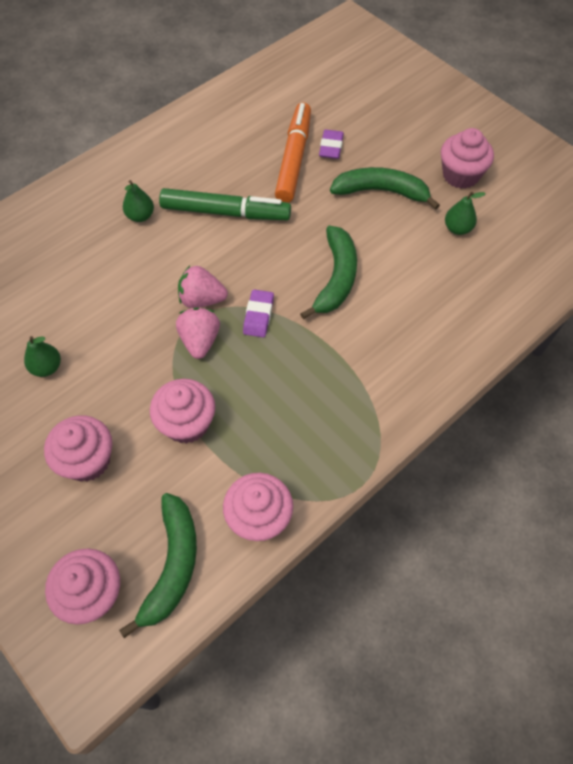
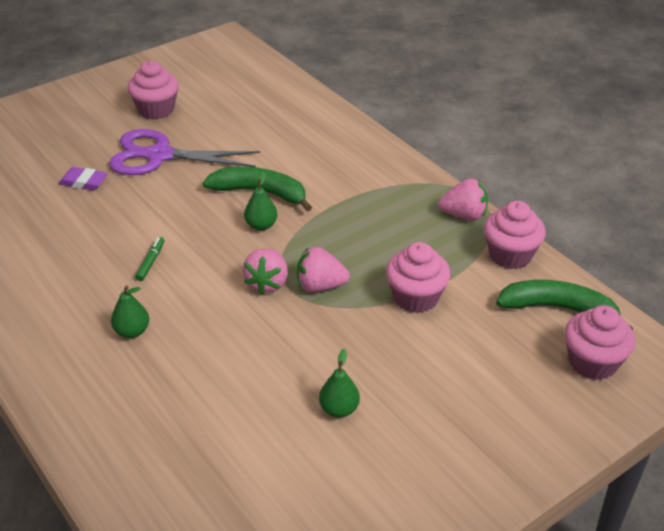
camera: 85 degrees left, 20 degrees down
(87, 460) = (456, 370): pink cupcake -> none
(225, 213) = (151, 262): green marker -> green marker, size x0.41
(258, 316) = (296, 244): purple eraser -> none
(294, 159) = (90, 208): orange marker -> none
(324, 470) = (464, 215): none -> pink strawberry
(381, 191) = (159, 156): green banana -> purple scissors
(457, 228) = (220, 119): green pear -> green pear (261, 225)

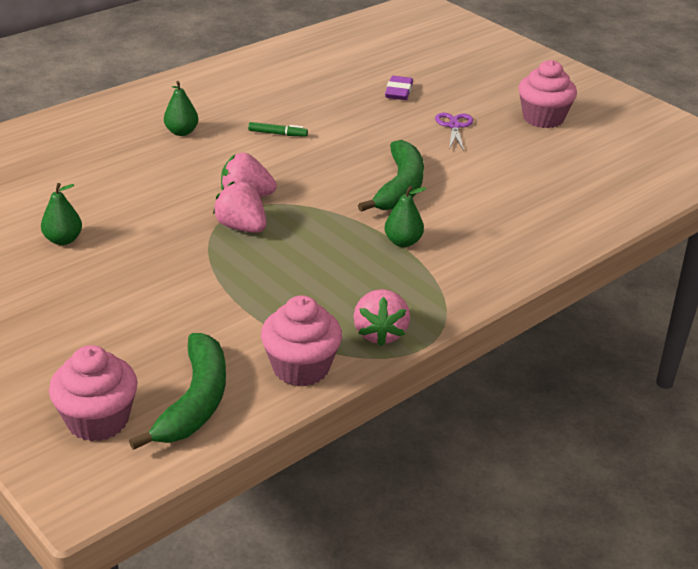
camera: 85 degrees right, 5 degrees down
(159, 156) = (454, 126): purple scissors -> purple scissors, size x0.46
(261, 225) = (341, 190): green pear -> green pear (403, 242)
(320, 286) = (241, 227): pink strawberry -> pink strawberry turned 45 degrees counterclockwise
(416, 297) = (221, 290): pink cupcake -> none

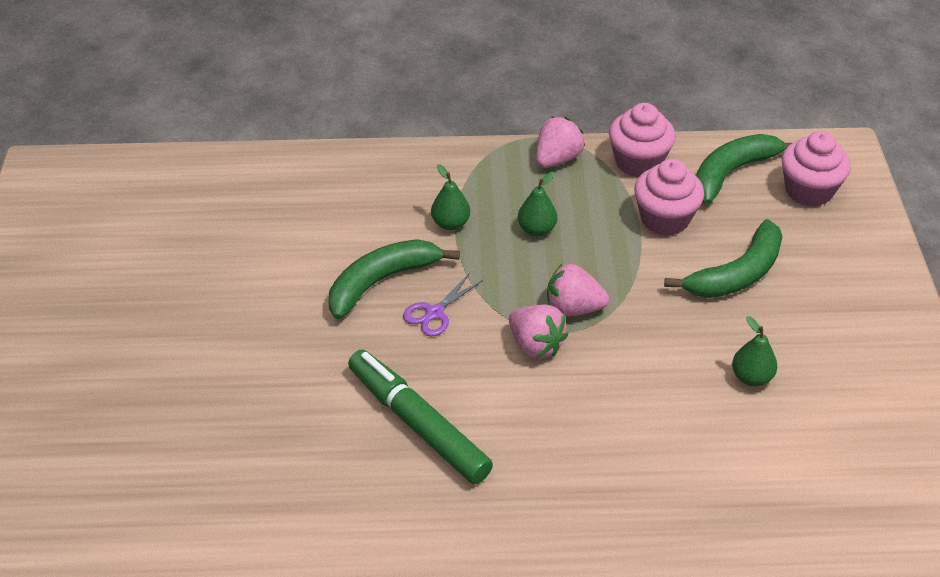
camera: 140 degrees left, 10 degrees up
(123, 306) = (736, 274): none -> green banana
(181, 132) = (521, 487): green pear -> green pear (536, 229)
(241, 227) = (573, 308): pink strawberry -> pink strawberry turned 105 degrees clockwise
(277, 134) = (418, 424): green marker -> green marker, size x2.46
(398, 92) = (207, 424): purple eraser -> none
(454, 126) = (226, 334): purple scissors -> purple scissors (435, 313)
(543, 118) = (125, 296): pink cupcake -> pink cupcake (665, 219)

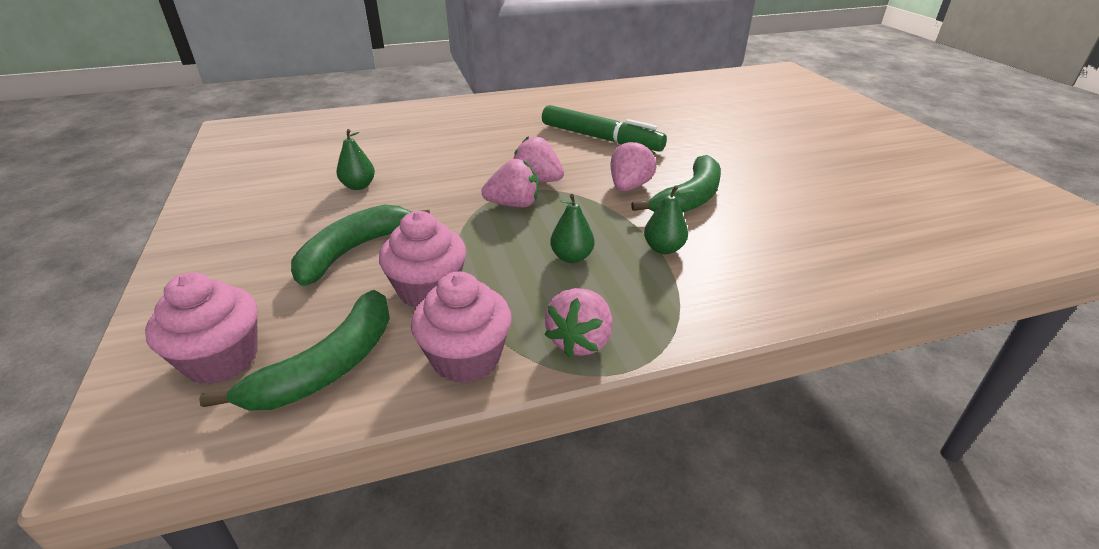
camera: 165 degrees right, 10 degrees down
(435, 313) = (629, 187): purple scissors -> pink strawberry

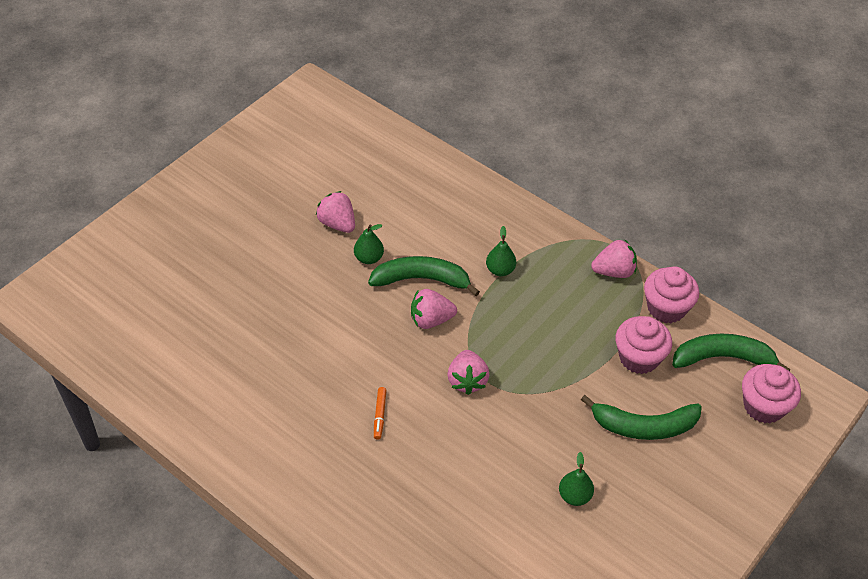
camera: 125 degrees left, 15 degrees up
(514, 204) = (514, 374): pink strawberry -> pink strawberry (337, 224)
(551, 138) = (379, 415): none -> orange marker
(571, 257) = (548, 309): green pear -> green pear (369, 258)
(600, 138) = (352, 378): green marker -> none

